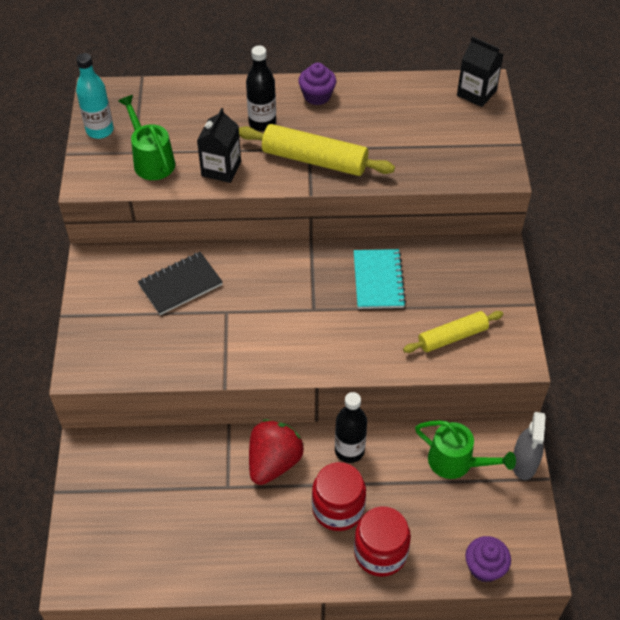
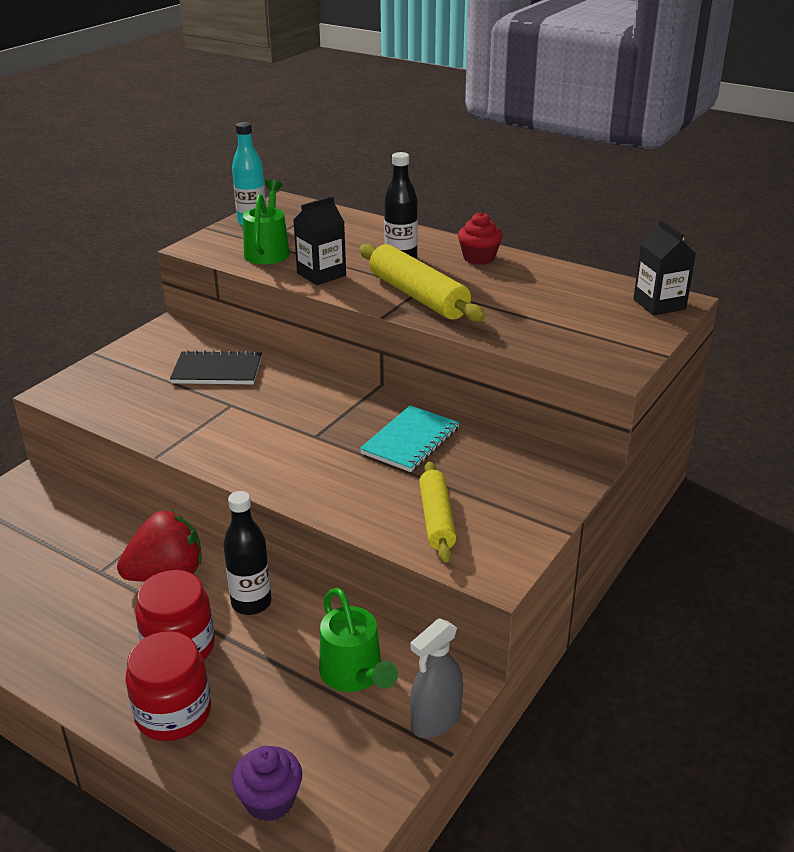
camera: 35 degrees right, 20 degrees down
(317, 96) = (479, 258): purple cupcake -> red cupcake
(452, 337) = (436, 519): yellow rolling pin -> yellow rolling pin turned 75 degrees clockwise

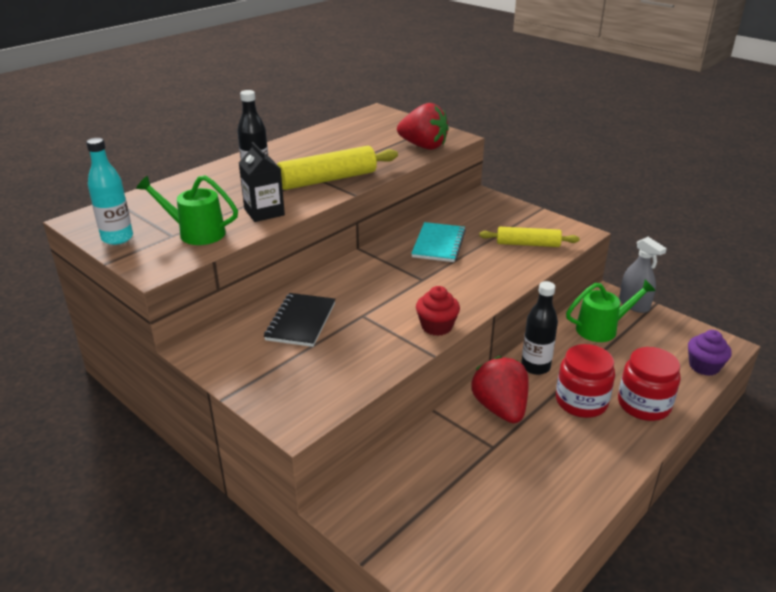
camera: 80 degrees left, 0 degrees up
(410, 441) = (438, 244): turquoise notebook -> turquoise notebook turned 60 degrees clockwise
(479, 258) = (275, 154): red cupcake -> red cupcake (436, 326)
(563, 347) = (423, 146): none -> red strawberry
(659, 304) = (378, 116): black carton -> none

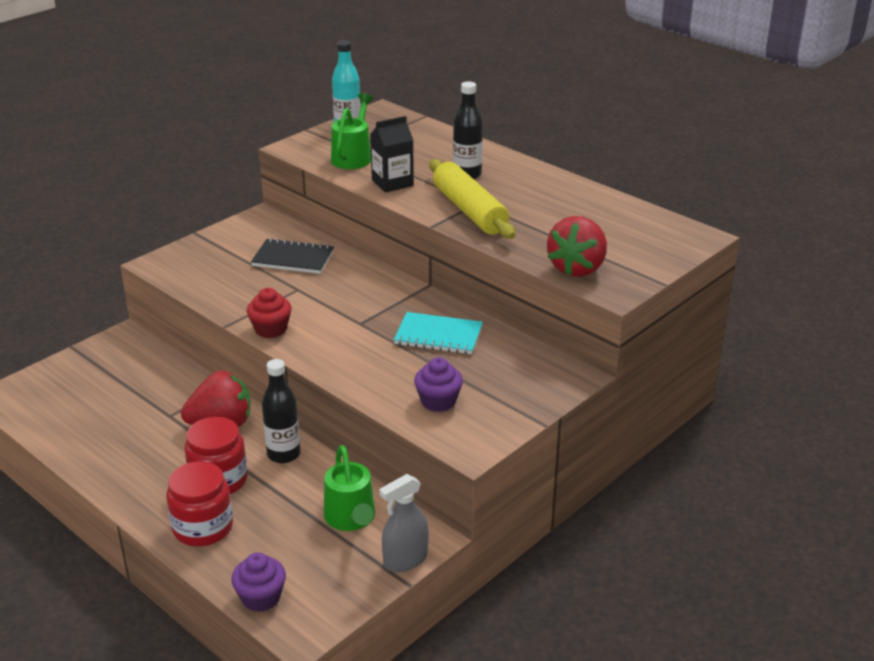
camera: 90 degrees right, 0 degrees up
(528, 244) = (438, 401): yellow rolling pin -> purple cupcake

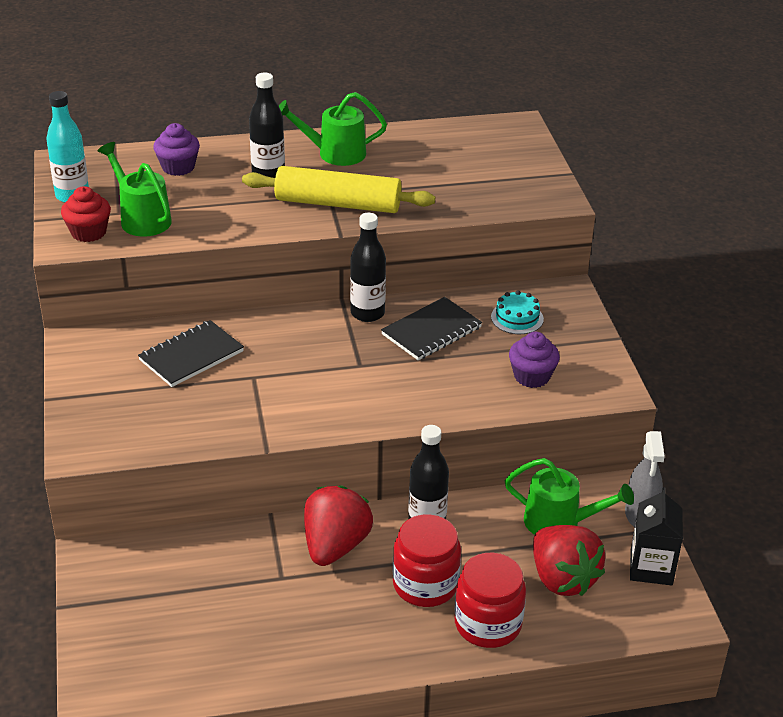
camera: 55 degrees left, 5 degrees up
(261, 597) = (619, 624): purple cupcake -> purple cupcake (178, 167)
(271, 329) = (307, 423): red cupcake -> red cupcake (88, 232)
(392, 183) = (228, 220): black carton -> black carton (651, 567)
(425, 301) = (367, 313): none -> black bottle
(438, 336) = (431, 331): turquoise notebook -> black notebook
(506, 366) = (517, 318): none -> turquoise cake
(533, 185) = (334, 153): none -> green watering can
(577, 268) = (502, 198): red strawberry -> red strawberry (562, 578)

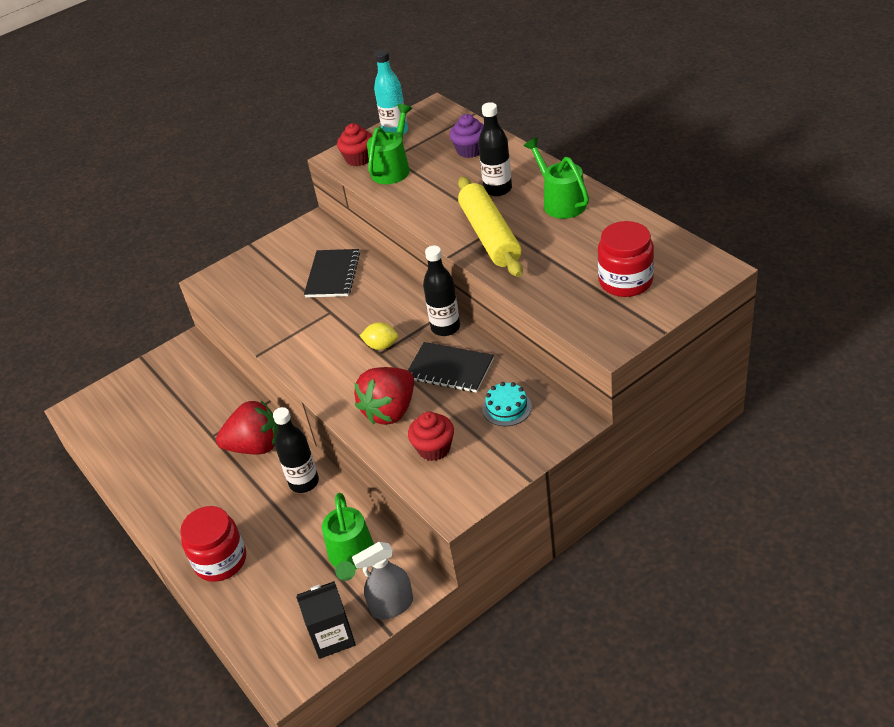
camera: 70 degrees right, 5 degrees up
(191, 356) = (333, 275): black notebook -> black notebook turned 75 degrees clockwise
(350, 360) = (381, 346): none -> yellow lemon
(425, 584) = (242, 509): red jar -> red jar (625, 281)
(532, 376) = (434, 448): purple cupcake -> red cupcake
(562, 578) = (289, 584): red strawberry -> red strawberry (390, 411)

